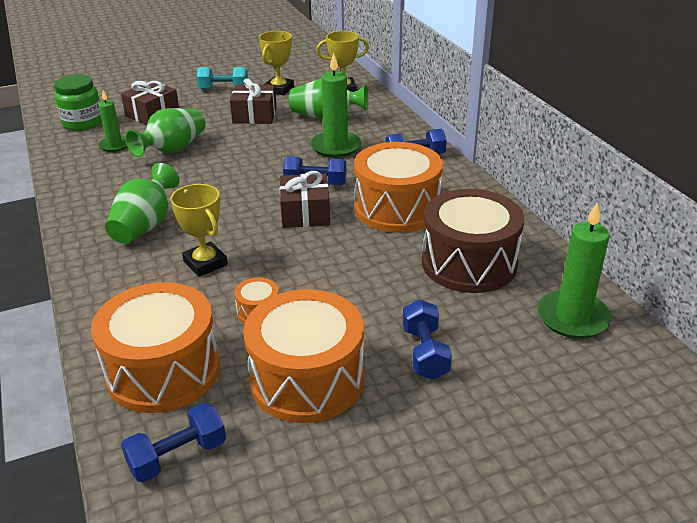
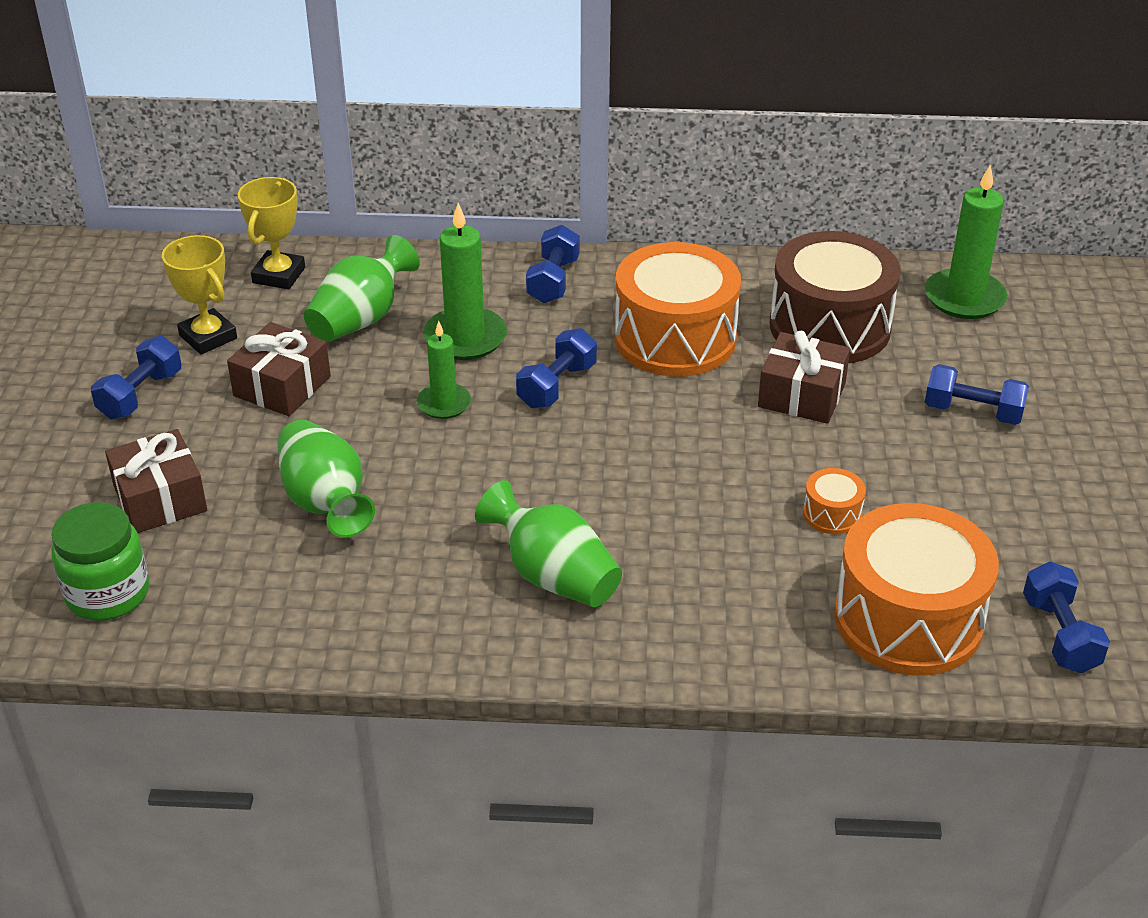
camera: 65 degrees left, 5 degrees up
(115, 145) = (246, 566): green candle -> green candle (444, 404)
(205, 263) = (695, 536): yellow trophy -> none
(224, 89) = (140, 395): turquoise dumbbell -> blue dumbbell
(305, 213) = (631, 416): brown gift -> brown gift (801, 395)
(307, 379) = (977, 508): orange drum -> none

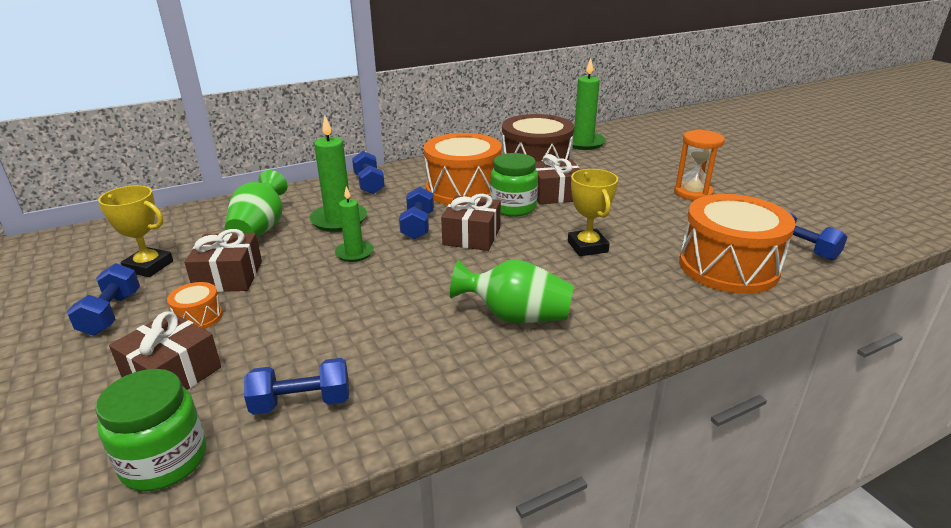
camera: 30 degrees left, 10 degrees down
(279, 275) = (182, 223): yellow trophy -> yellow trophy (587, 247)
(325, 501) = (315, 329): green vase -> none
(611, 431) = (471, 236): none -> brown gift
(714, 400) = (513, 207): none -> green jar
(832, 514) = (631, 235): orange drum -> orange drum (198, 317)
(973, 412) = (641, 178): blue dumbbell -> blue dumbbell (301, 402)
(1023, 472) = (693, 193): none -> orange hourglass

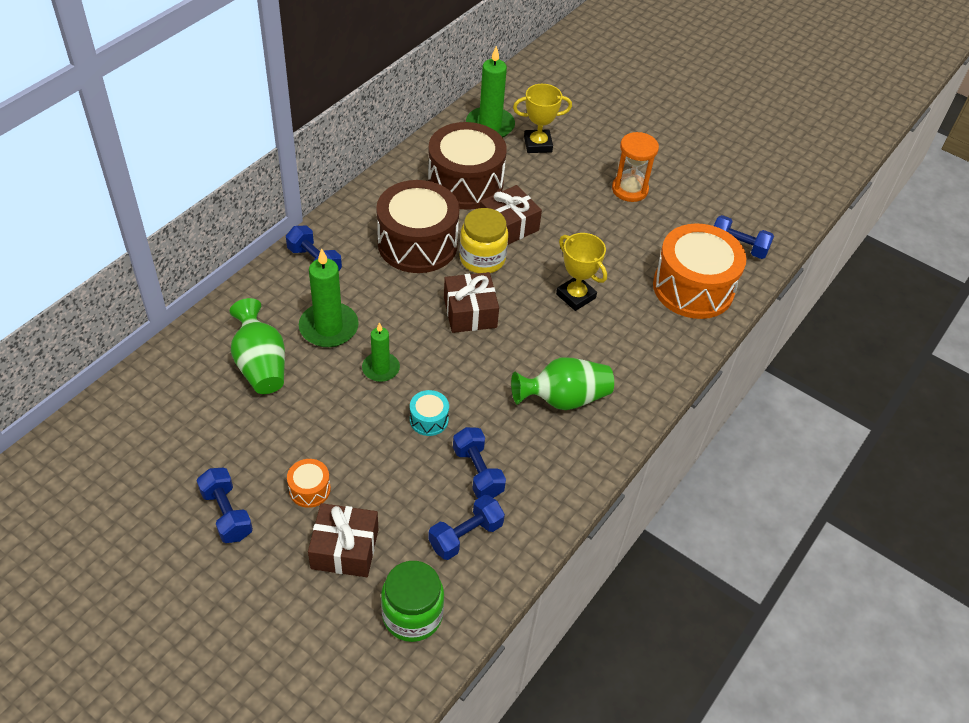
camera: 30 degrees left, 20 degrees up
(149, 266) = (199, 450): yellow trophy -> yellow trophy (538, 144)
(228, 276) = (290, 436): brown gift -> none
(361, 297) = (429, 419): none -> turquoise drum
(418, 226) = (411, 312): blue dumbbell -> blue dumbbell (477, 472)
(463, 190) = (417, 244): orange drum -> brown drum
(513, 207) = (482, 259): green jar -> yellow jar

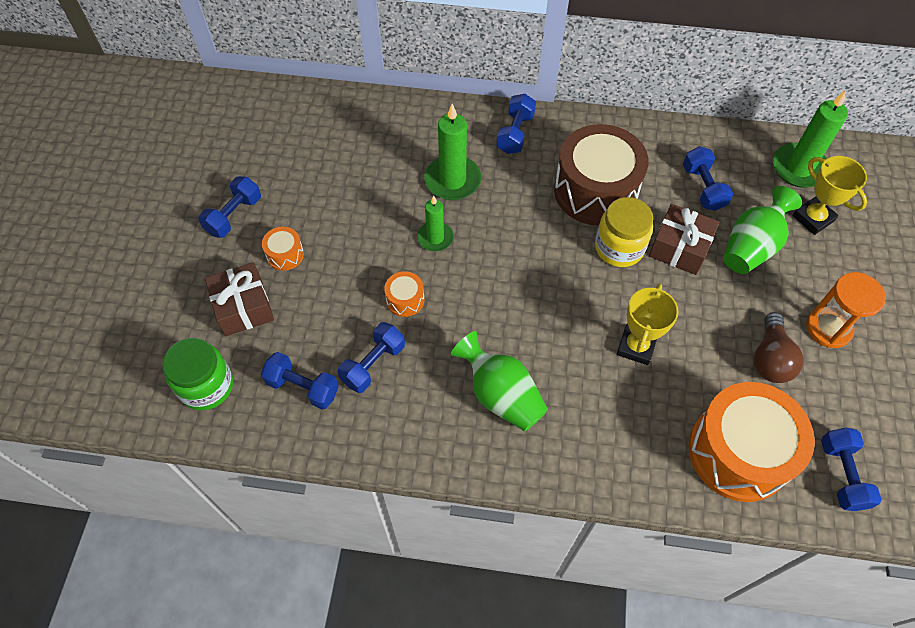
camera: 65 degrees right, 10 degrees up
(260, 365) = (383, 159): green vase -> green vase (751, 247)
(429, 419) = (405, 300): turquoise drum -> orange drum
(465, 183) = (703, 187): brown drum -> blue dumbbell
(470, 312) = (547, 270): brown gift -> none
(633, 231) = (770, 358): none -> brown light bulb

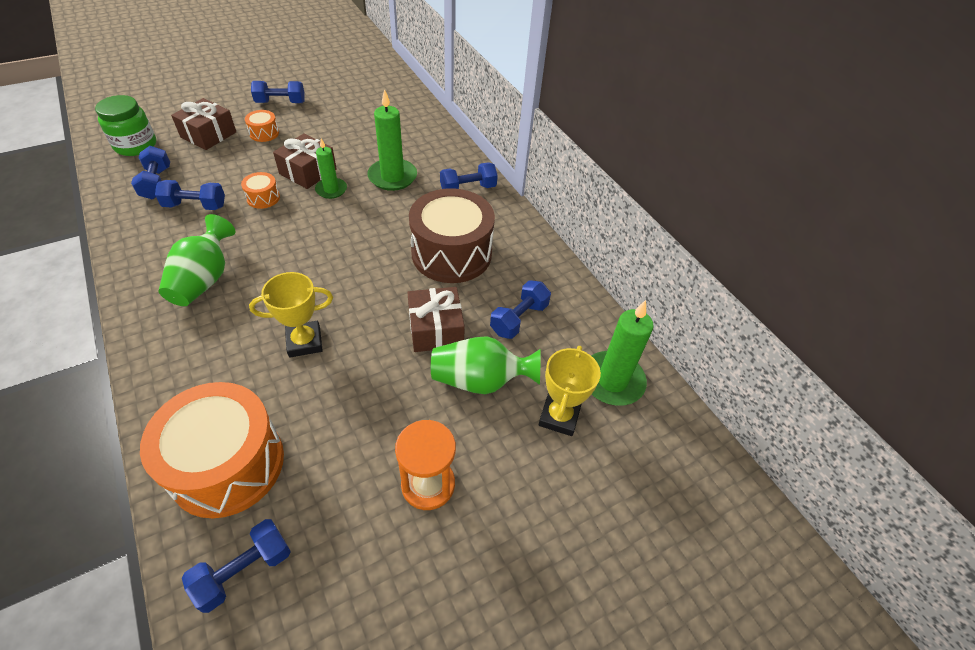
camera: 50 degrees right, 10 degrees down
(389, 244) = (308, 171): none -> brown gift
(619, 248) = (403, 290): yellow jar -> none
(770, 358) = (355, 447): brown light bulb -> none

